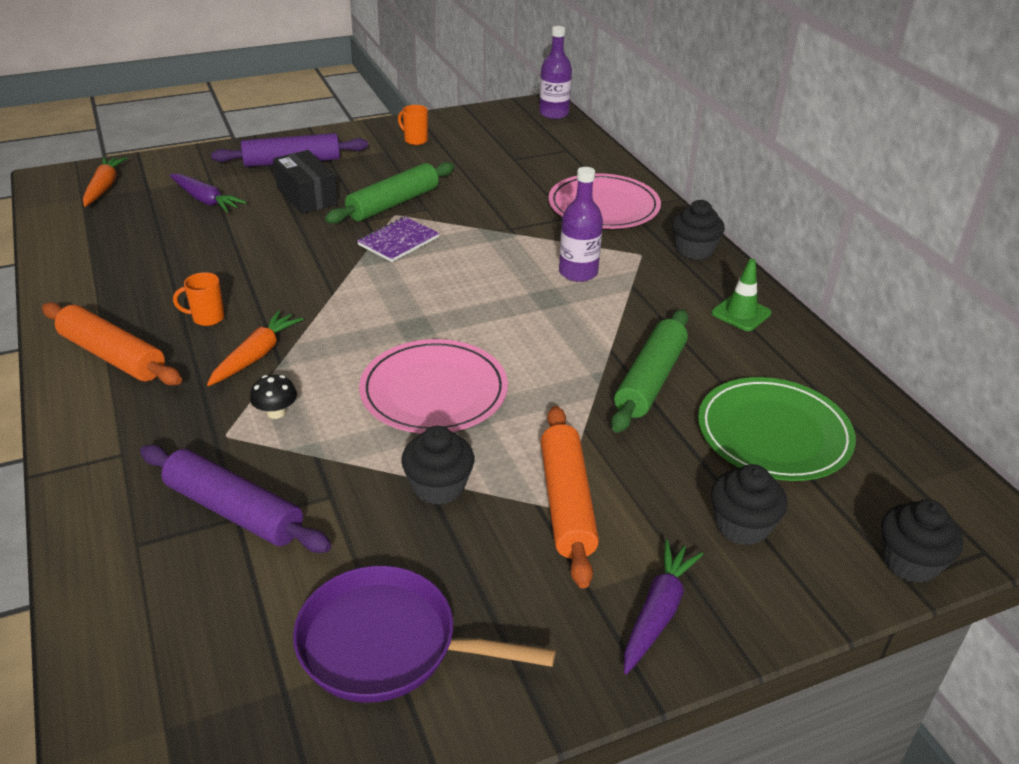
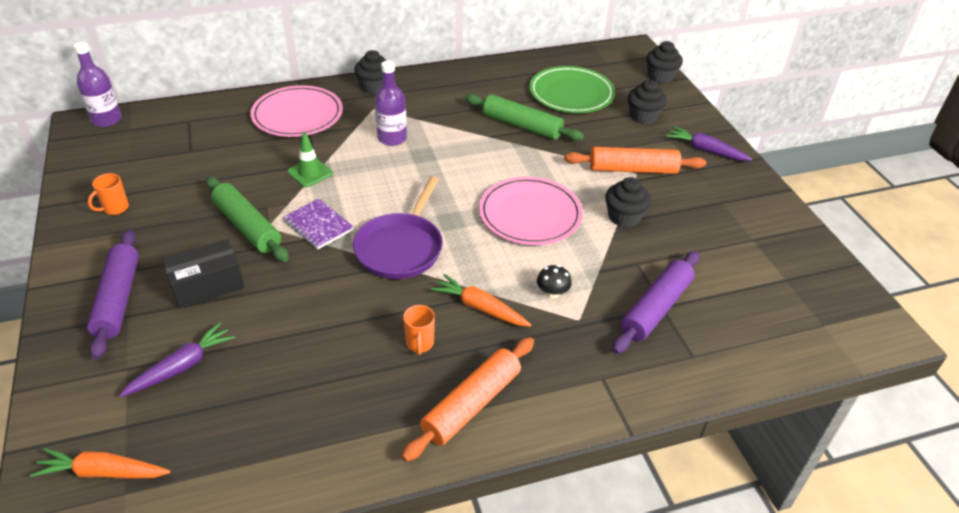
camera: 85 degrees left, 5 degrees up
(387, 644) = (747, 241): purple pan -> purple pan (401, 248)
(741, 313) = (455, 82): green traffic cone -> green traffic cone (310, 173)

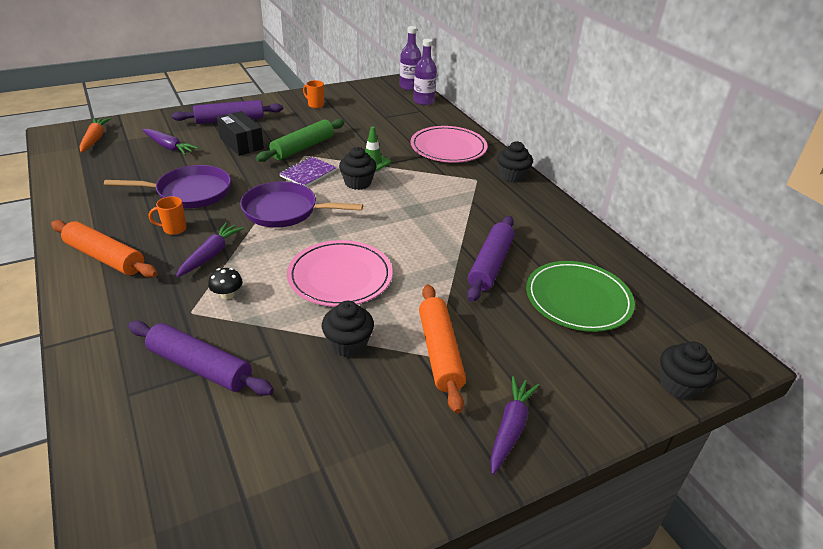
camera: 80 degrees right, 5 degrees down
(332, 334) = (189, 192): none -> purple pan
(392, 138) = (434, 192): purple bottle -> purple bottle (423, 101)
(480, 308) = (211, 255): orange carrot -> purple carrot
(522, 126) = (490, 265): green rolling pin -> purple rolling pin
(643, 116) = (563, 364): black cupcake -> black cupcake (358, 183)

